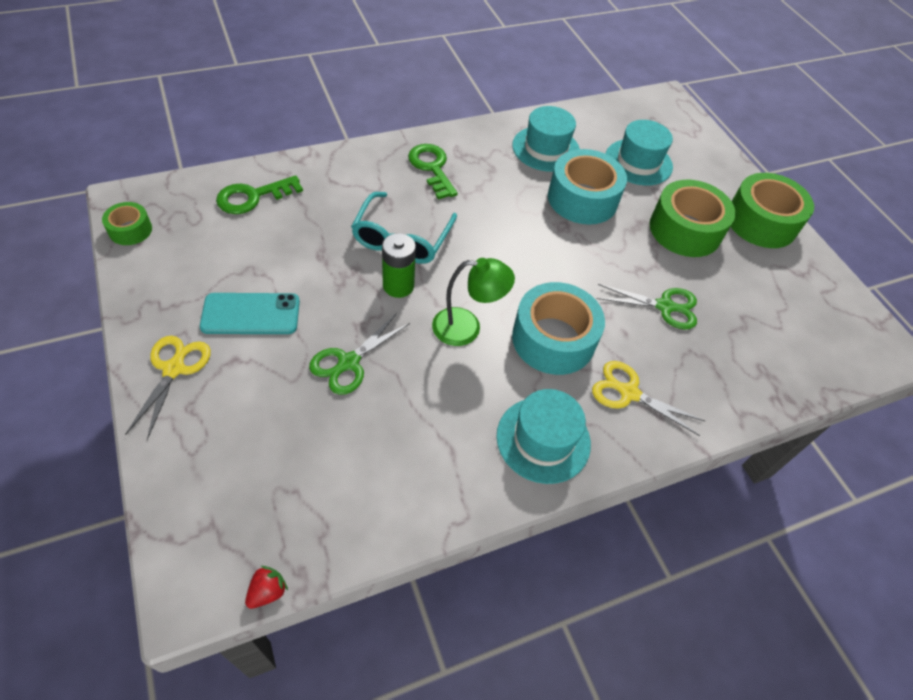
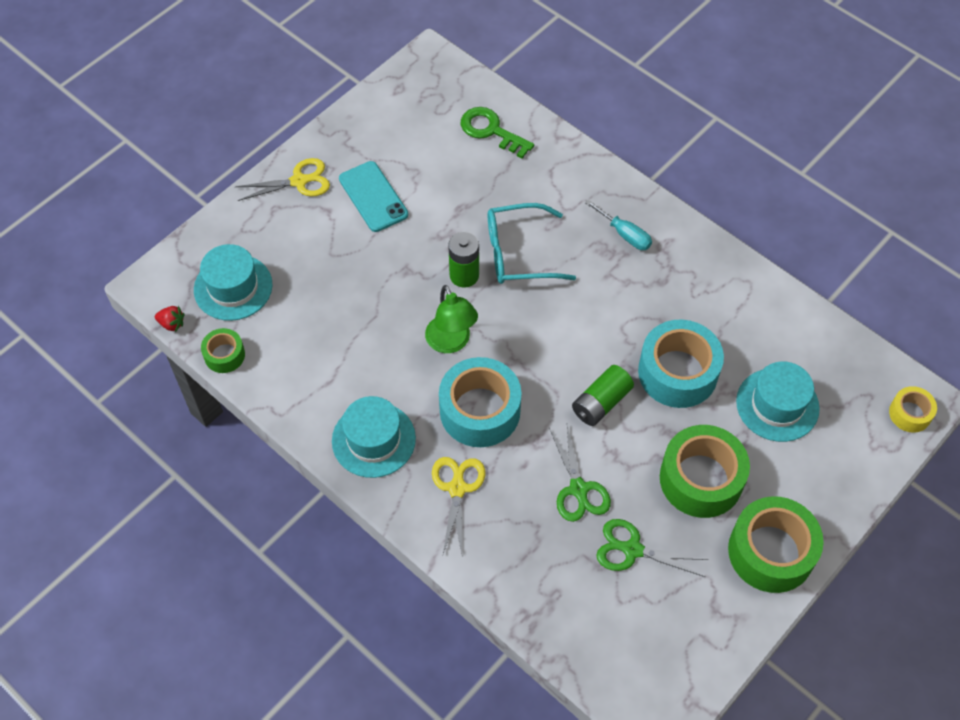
camera: 70 degrees right, 5 degrees up
(130, 230) = (403, 80): green tape -> green tape (224, 355)
(348, 362) = (367, 280): green scissors -> green scissors (632, 549)
(432, 168) = (624, 234): green key -> turquoise screwdriver
(546, 149) = (729, 314): turquoise hat -> turquoise hat (233, 287)
(587, 255) = (601, 403): none -> green battery
(675, 108) = (910, 413): none -> yellow tape

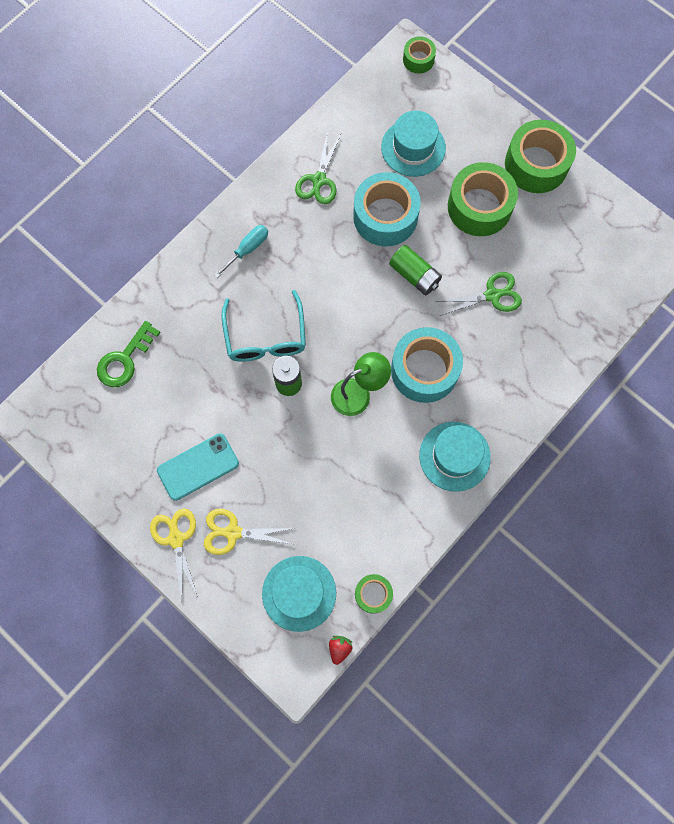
camera: 90 degrees left, 15 degrees up
(457, 488) = (496, 387): yellow scissors -> yellow scissors (233, 532)
(632, 549) = (541, 259): green scissors -> green scissors (319, 180)
(910, 413) = (418, 59): yellow tape -> green tape

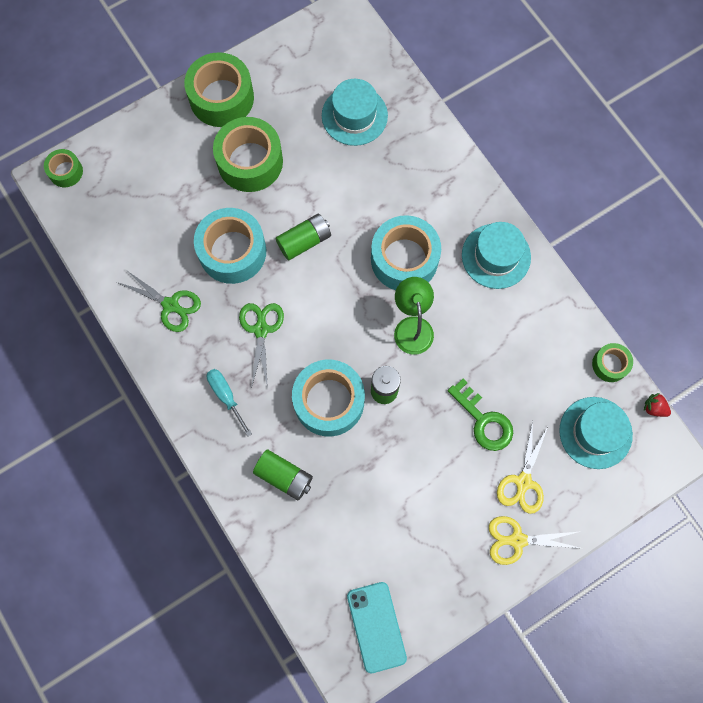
camera: 75 degrees left, 0 degrees up
(125, 359) = (313, 553): green key -> green key (483, 420)
(187, 317) = (284, 476): none -> green battery
(198, 467) = (448, 501): turquoise phone -> turquoise phone (376, 626)
(265, 337) = (329, 401): turquoise glasses -> turquoise tape
(413, 148) = (165, 204): turquoise hat -> turquoise hat (354, 115)
(492, 295) = (346, 177): green scissors -> green scissors (261, 329)

